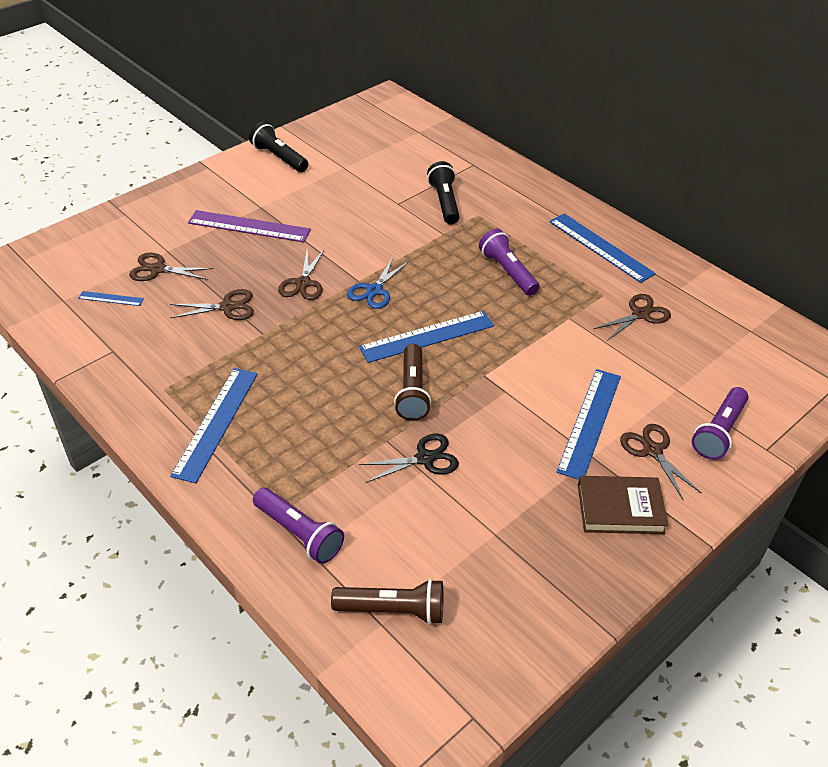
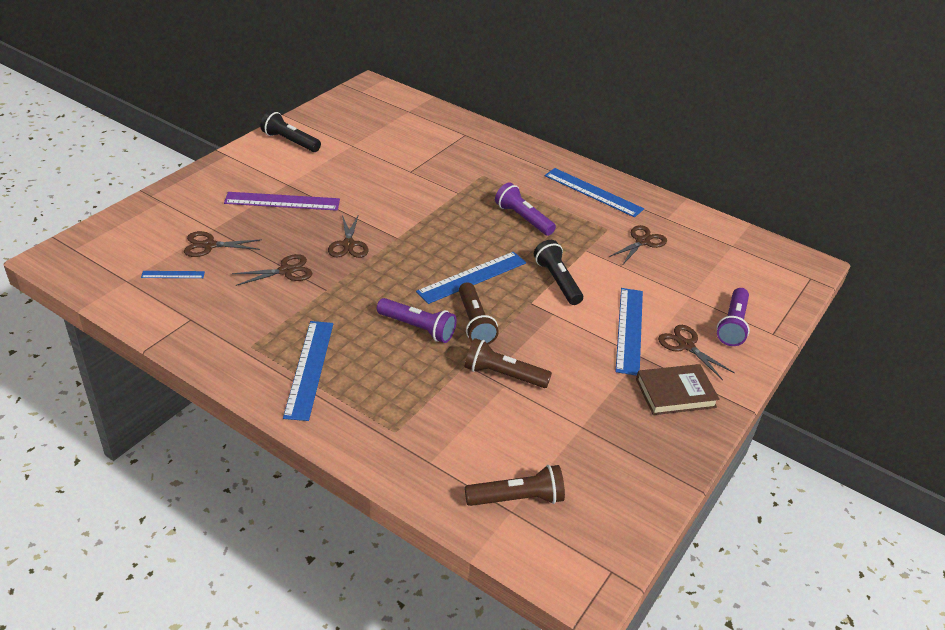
camera: 15 degrees left, 5 degrees down
(299, 533) = (415, 449): purple flashlight -> purple flashlight (417, 328)
(374, 290) = (414, 244): blue scissors -> none
(425, 458) = (503, 375): black scissors -> brown flashlight
(444, 202) = (450, 167): black flashlight -> black flashlight (557, 281)

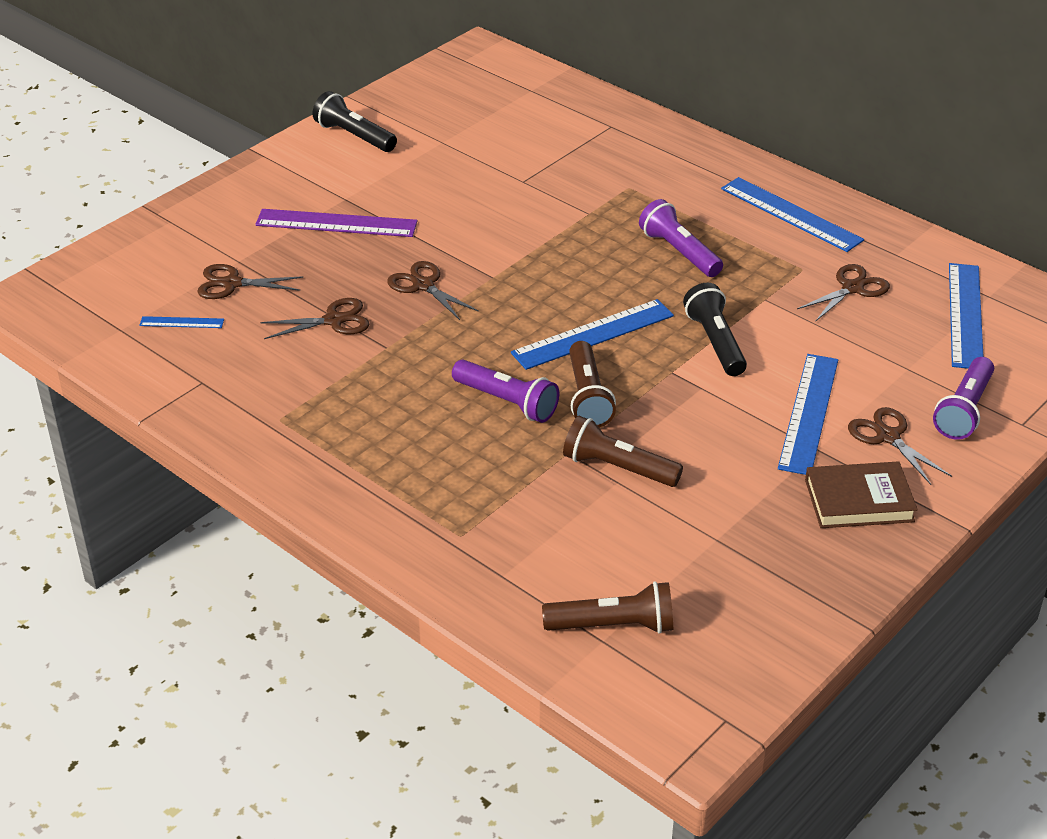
camera: 10 degrees right, 0 degrees up
(309, 368) = (354, 451): blue ruler -> blue ruler (965, 315)
(348, 244) = (423, 285): brown scissors -> brown scissors turned 135 degrees clockwise

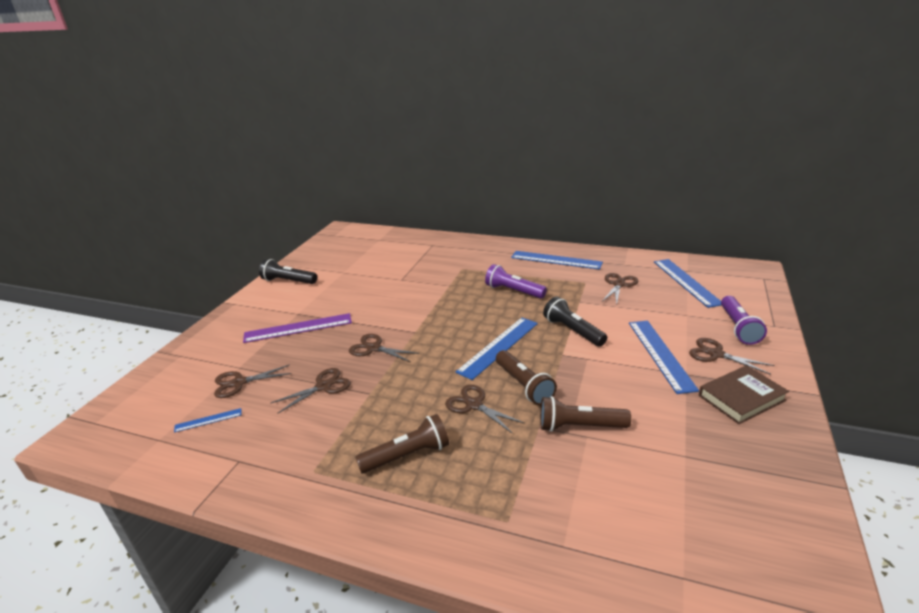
camera: 20 degrees left, 10 degrees down
(507, 402) = (474, 405): purple flashlight -> brown scissors
(613, 625) = (679, 559): brown flashlight -> brown flashlight (407, 455)

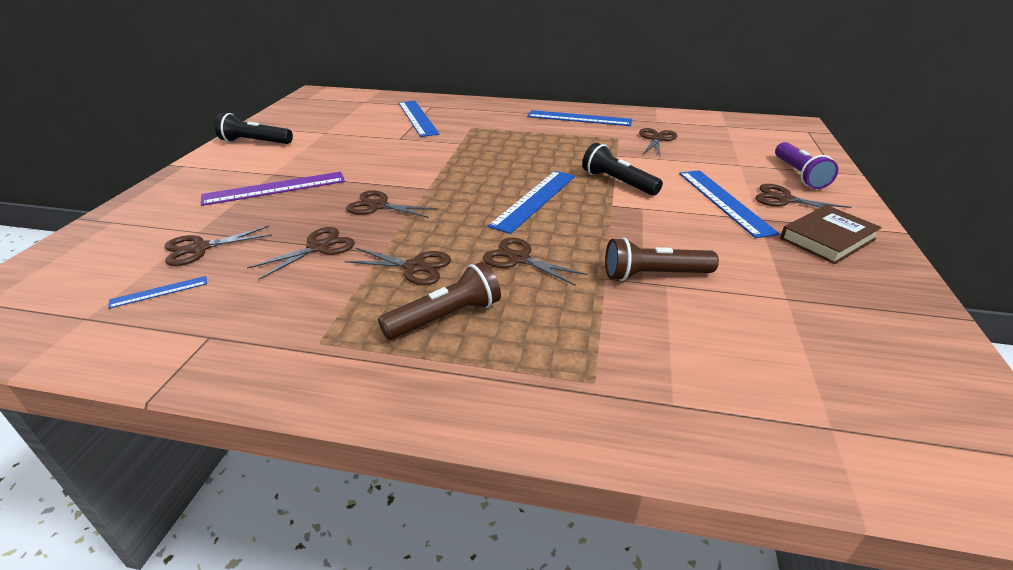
camera: 10 degrees left, 5 degrees up
(392, 408) = (414, 267): none -> brown scissors
(513, 291) = (538, 147): purple flashlight -> none
(524, 385) = (575, 237): brown flashlight -> none
(686, 282) = (729, 136): blue ruler -> blue ruler (417, 118)

